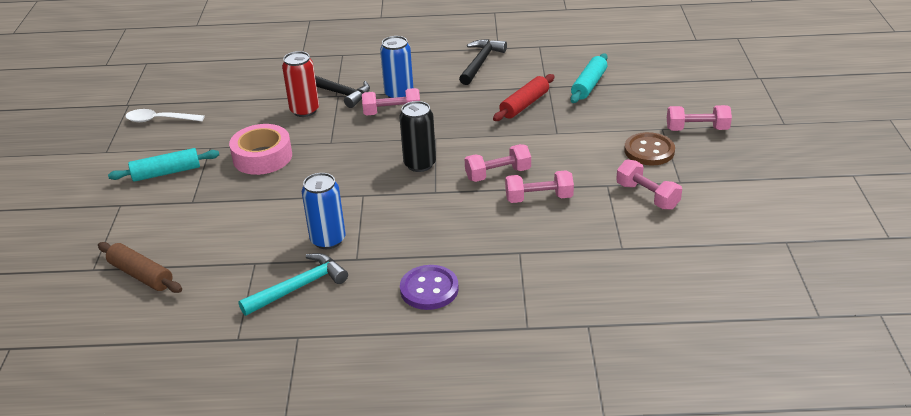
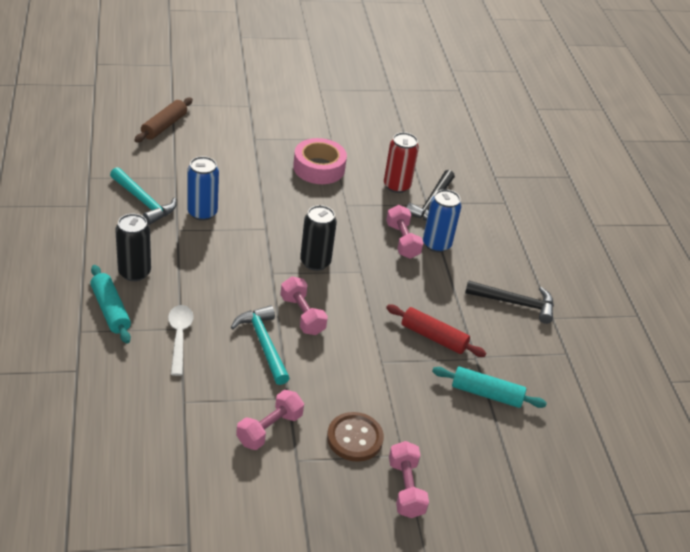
camera: 75 degrees right, 5 degrees up
(159, 120) = (369, 108): white spoon -> white spoon (179, 337)
(166, 172) = (293, 121): turquoise rolling pin -> turquoise rolling pin (110, 310)
(429, 289) = (134, 272): purple button -> black can
(539, 198) = (263, 344): pink dumbbell -> turquoise hammer

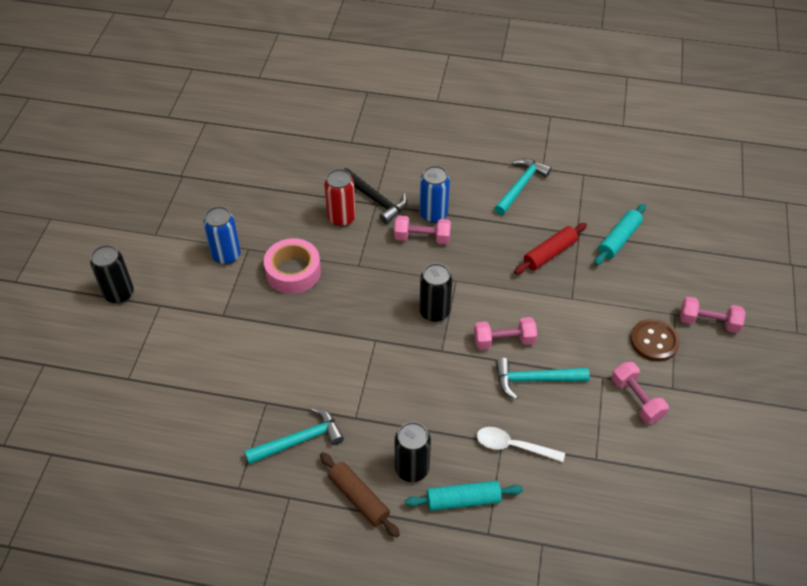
camera: 65 degrees left, 10 degrees up
(164, 126) = (168, 395): brown rolling pin -> brown rolling pin (359, 498)
(202, 213) = (334, 389): blue can -> blue can (226, 255)
(251, 84) = (119, 294): none -> black can
(515, 303) = (521, 186): black hammer -> turquoise hammer

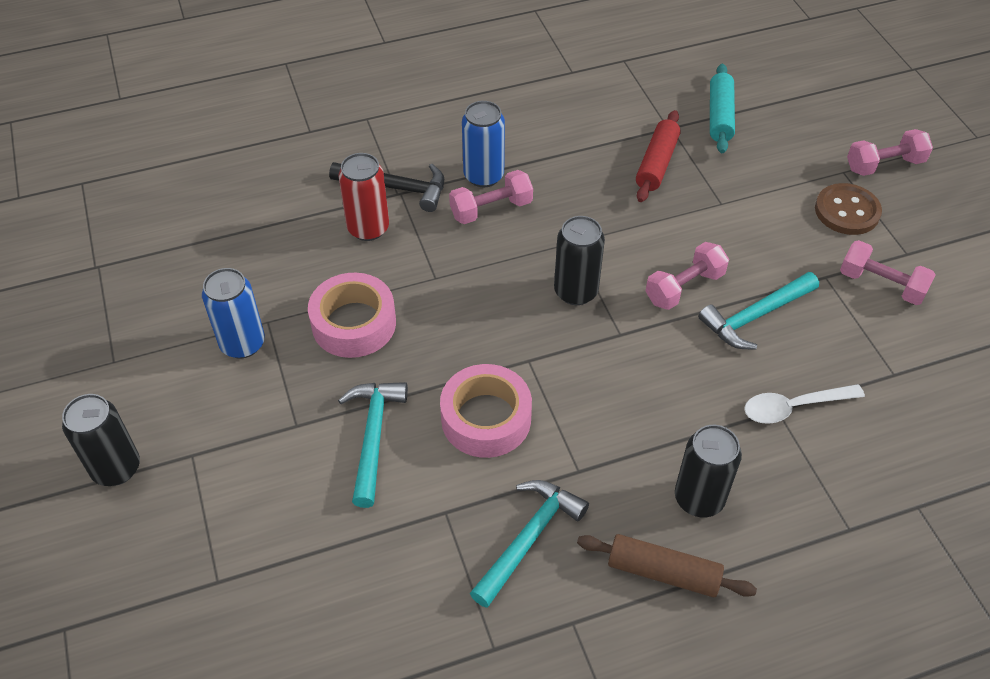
camera: 30 degrees left, 0 degrees up
(326, 362) = (486, 418): none -> pink tape
(463, 500) = (789, 504): turquoise rolling pin -> none
(521, 186) = (563, 101): turquoise hammer -> turquoise hammer (373, 437)

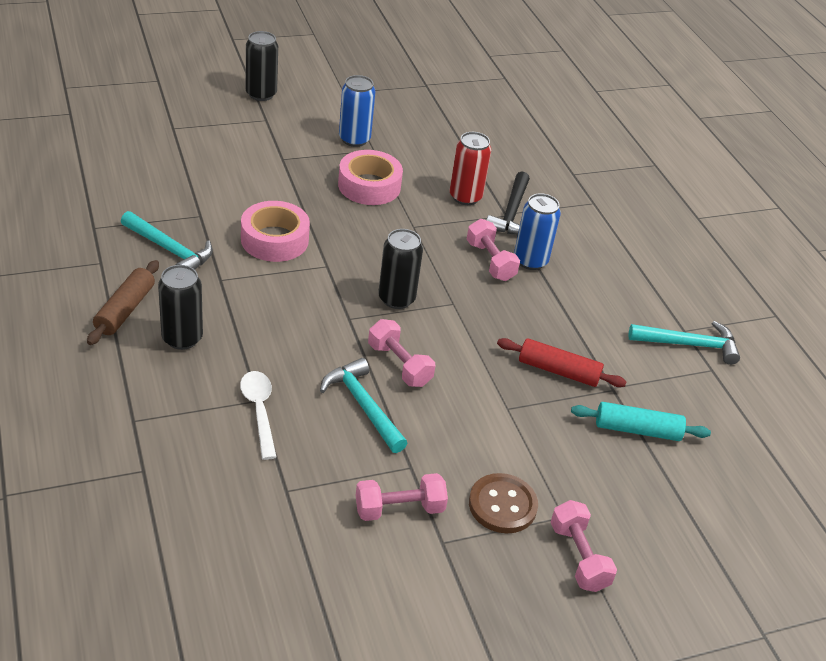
camera: 85 degrees right, 10 degrees down
(373, 437) = (267, 189): turquoise hammer -> turquoise hammer (689, 345)
(881, 284) = (399, 509): pink dumbbell -> pink dumbbell turned 45 degrees clockwise

